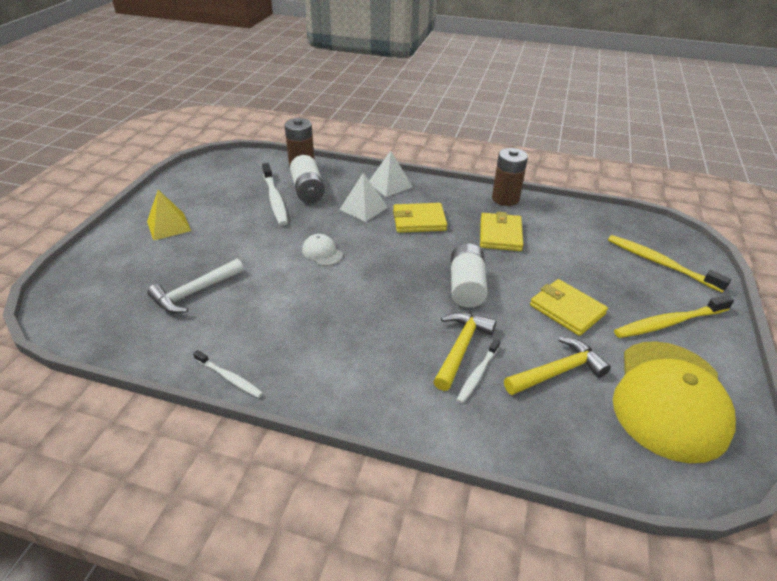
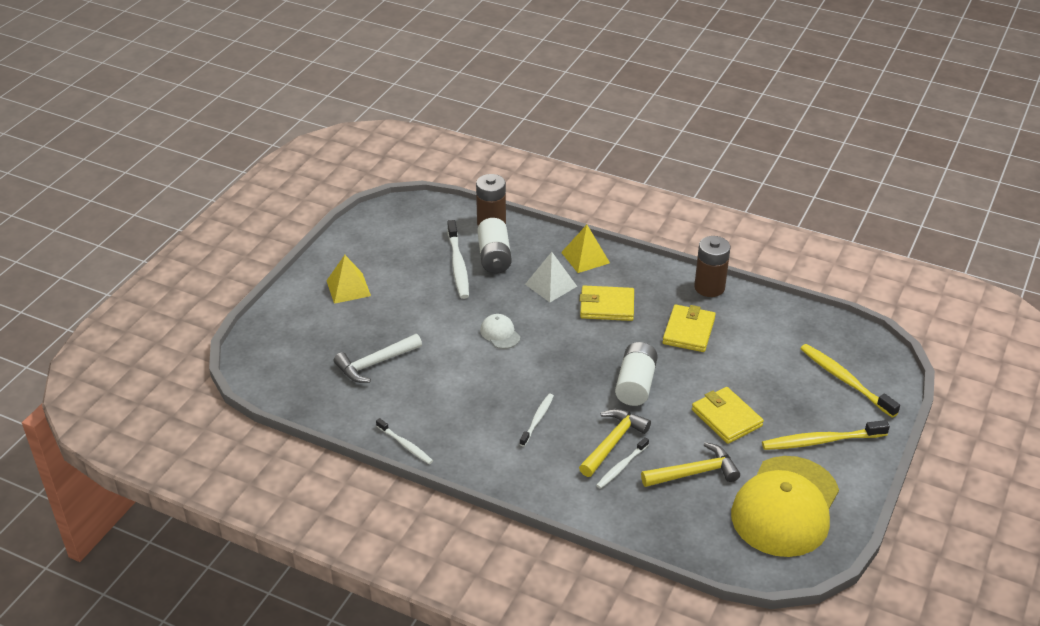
camera: 10 degrees right, 0 degrees up
(374, 332) = (537, 419): none -> white toothbrush
(390, 185) = (585, 257): white pyramid -> yellow pyramid

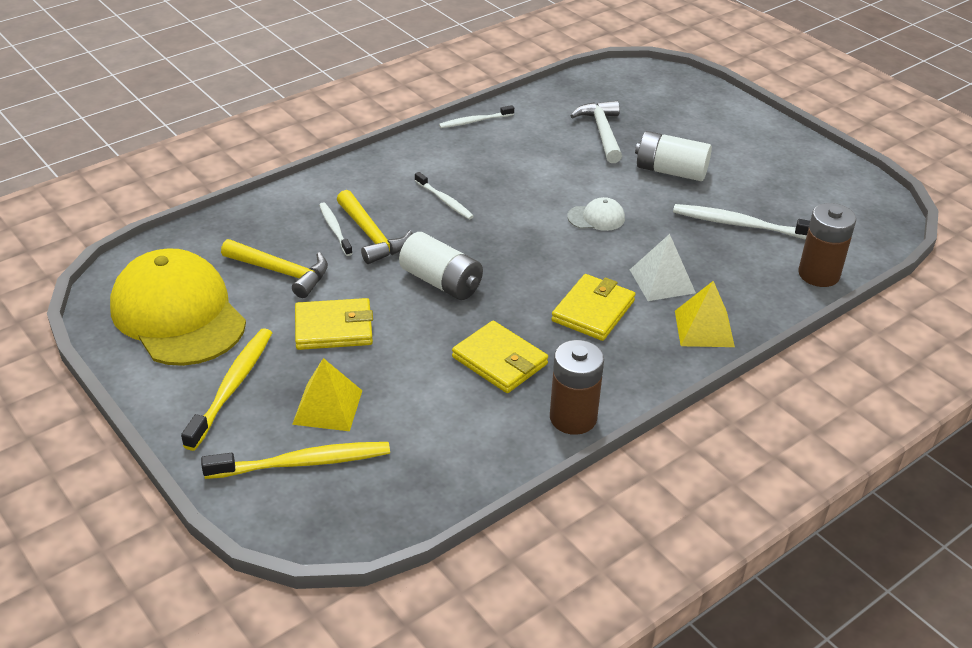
camera: 115 degrees right, 0 degrees up
(348, 288) = (738, 145): yellow pyramid -> yellow pyramid (328, 407)
(494, 257) = (744, 256): white battery -> white battery (671, 171)
(694, 472) = (282, 272): yellow hammer -> yellow hammer turned 75 degrees counterclockwise

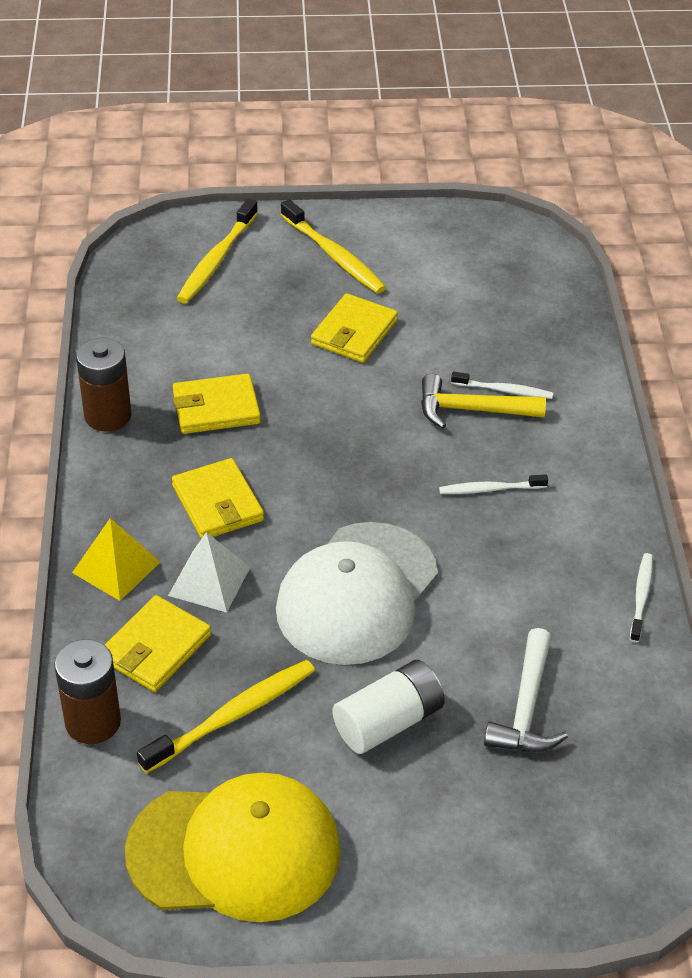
camera: 125 degrees right, 5 degrees up
(178, 314) = (454, 257): yellow cap -> yellow cap (235, 851)
(282, 272) = (462, 332): yellow hammer -> none
(328, 407) = (261, 293): yellow pyramid -> none
(441, 282) = (356, 423): white battery -> none
(596, 218) = (357, 594): white cap -> white cap, size x2.46
(602, 132) = (526, 708): white hammer -> white hammer turned 75 degrees clockwise
(738, 277) = (155, 647): none -> yellow wallet
(741, 225) = (232, 716): white toothbrush -> yellow toothbrush

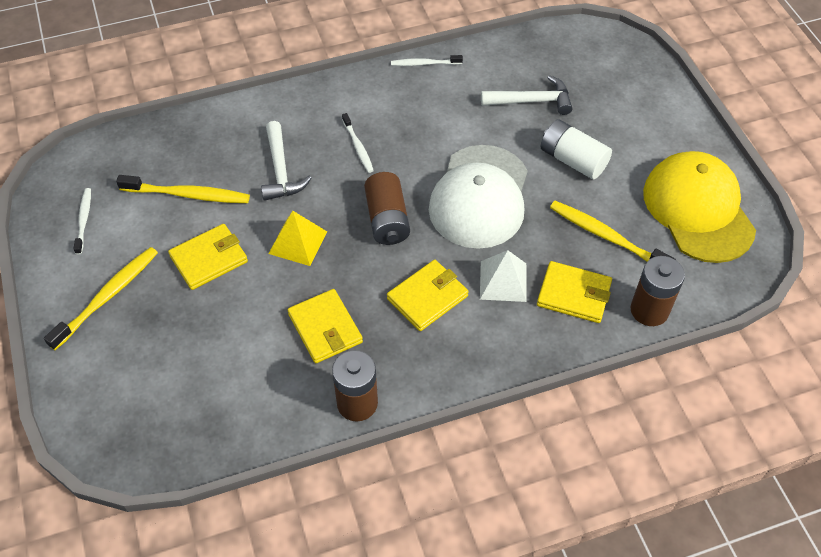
camera: 105 degrees left, 10 degrees up
(116, 567) = (514, 342): yellow pyramid -> yellow pyramid (298, 242)
(216, 260) = (128, 385): yellow toothbrush -> yellow toothbrush (188, 195)
(353, 492) = (387, 219): none -> brown battery
(354, 332) = (209, 259): yellow wallet -> yellow wallet turned 45 degrees counterclockwise
(357, 594) = (479, 197): white cap -> white cap turned 90 degrees clockwise
(471, 410) = (281, 170): yellow hammer -> white hammer
(504, 390) = (254, 156): white toothbrush -> white toothbrush (84, 220)

